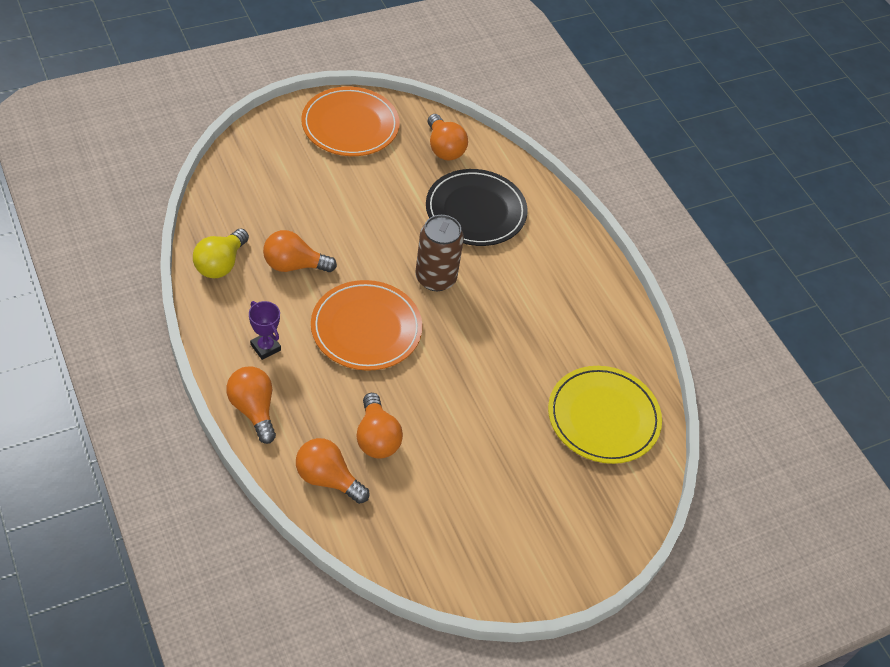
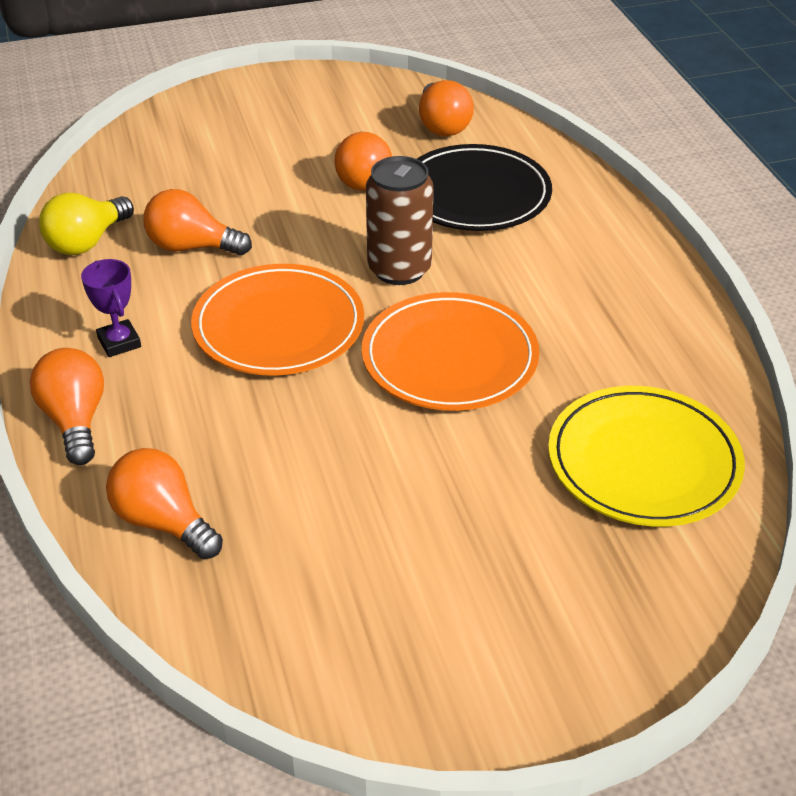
camera: 15 degrees right, 10 degrees down
(350, 125) = (315, 99): orange plate -> orange plate (449, 358)
(376, 438) = (258, 469): orange light bulb -> orange light bulb (363, 178)

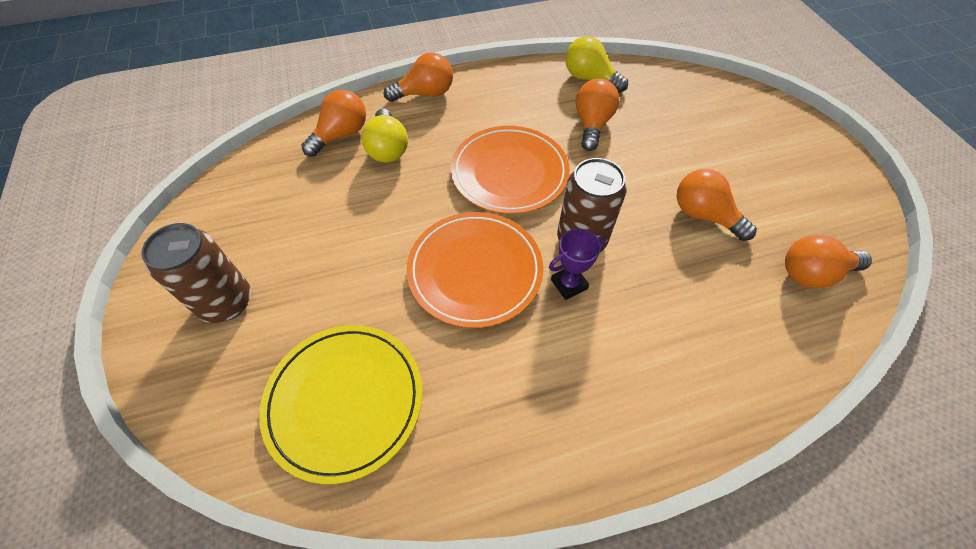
camera: 90 degrees right, 15 degrees up
(119, 342) = (491, 103): purple trophy -> purple trophy (569, 284)
(208, 458) = (388, 148): none -> yellow light bulb
(363, 178) = (704, 215): orange light bulb -> orange light bulb turned 45 degrees clockwise
(475, 194) = (701, 296): black plate -> none
(518, 611) = (226, 302): none -> brown can

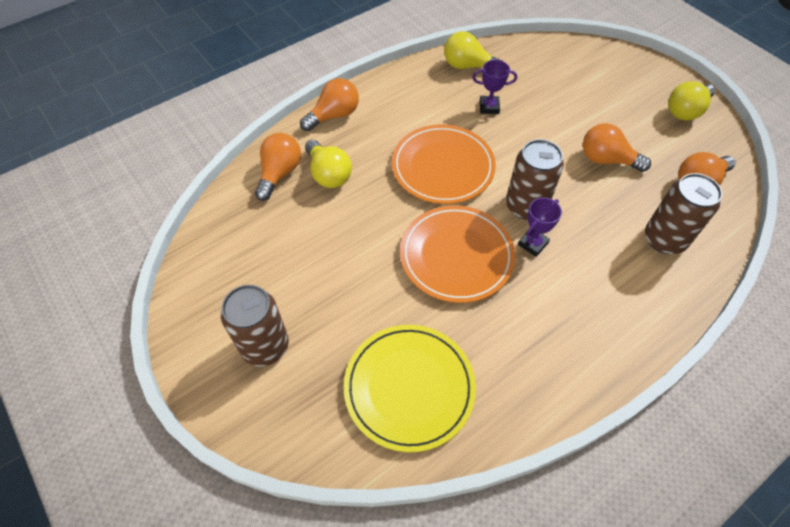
camera: 20 degrees left, 0 degrees up
(592, 125) = (489, 107): orange light bulb -> purple trophy
(736, 329) = (664, 239): none -> brown can
(830, 186) = (686, 111): none -> yellow light bulb

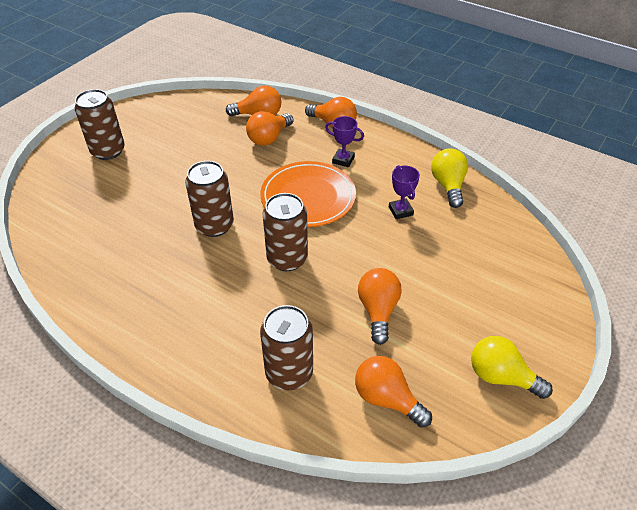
camera: 70 degrees right, 10 degrees down
(328, 174) = (269, 138): yellow light bulb -> orange light bulb
(409, 387) = (88, 226): yellow plate -> none
(456, 256) = (214, 226): orange plate -> brown can
(533, 244) = (245, 271): purple trophy -> purple trophy (343, 160)

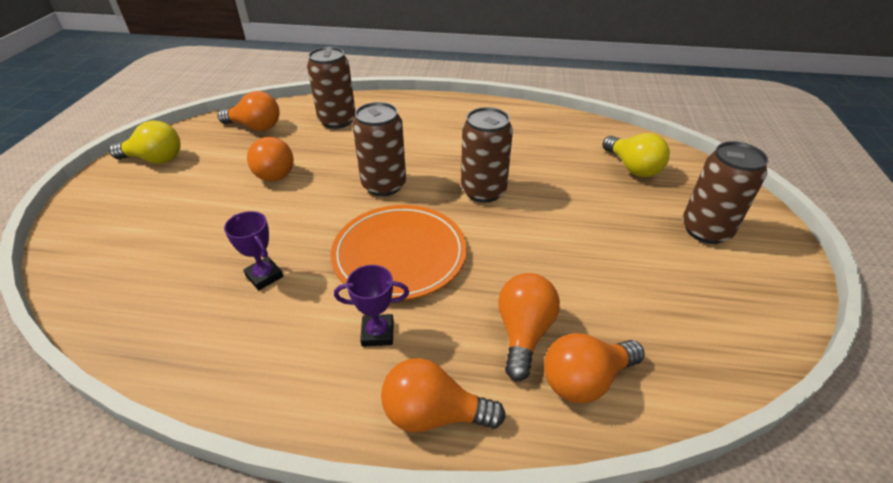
camera: 155 degrees right, 5 degrees down
(448, 185) = (188, 344): yellow light bulb -> yellow light bulb (632, 168)

